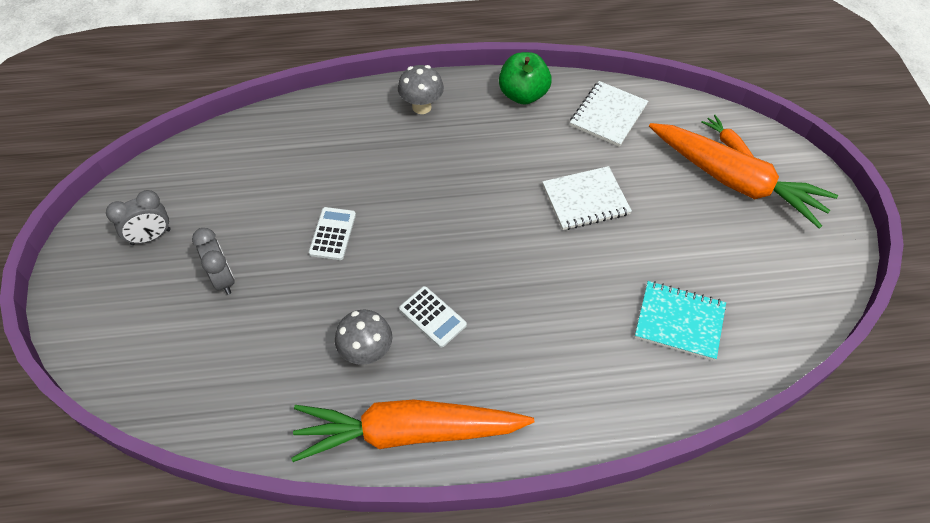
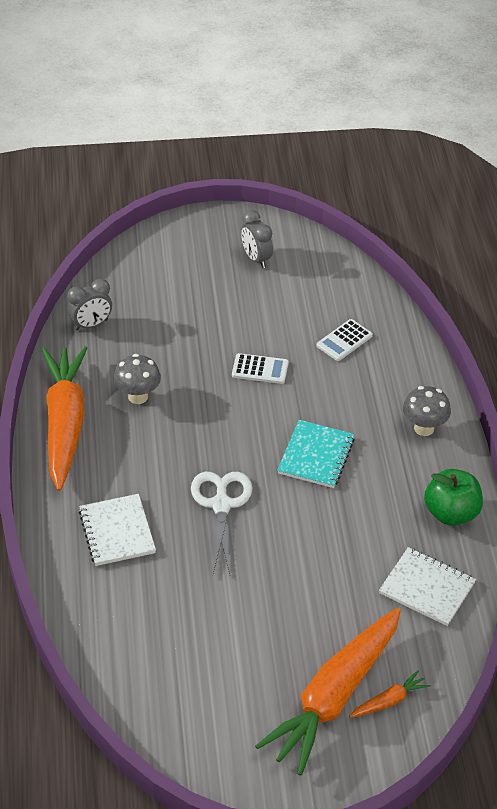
camera: 90 degrees right, 10 degrees down
(223, 279) = (213, 305): grey clock -> grey clock (91, 324)
(432, 317) = (170, 438): white calculator -> white calculator (344, 341)
(526, 267) = (221, 505): none -> white scissors
(585, 200) = (304, 557): white notebook -> white notebook (117, 531)
(679, 321) = (156, 619): turquoise notebook -> turquoise notebook (316, 456)

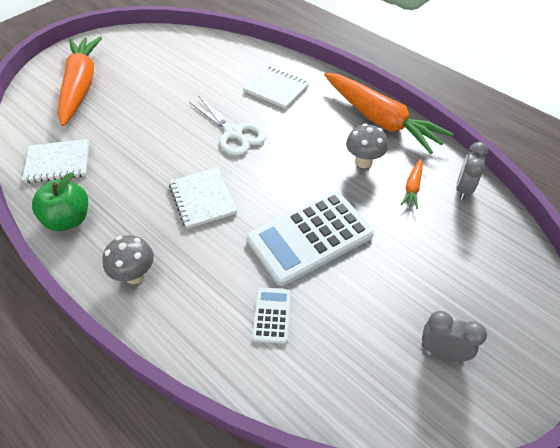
camera: 140 degrees right, 5 degrees up
(260, 369) = (310, 237): white calculator -> white calculator, size x2.16
(316, 456) = (202, 199): turquoise notebook -> white notebook
(389, 701) = (47, 99): orange carrot -> orange carrot (412, 187)

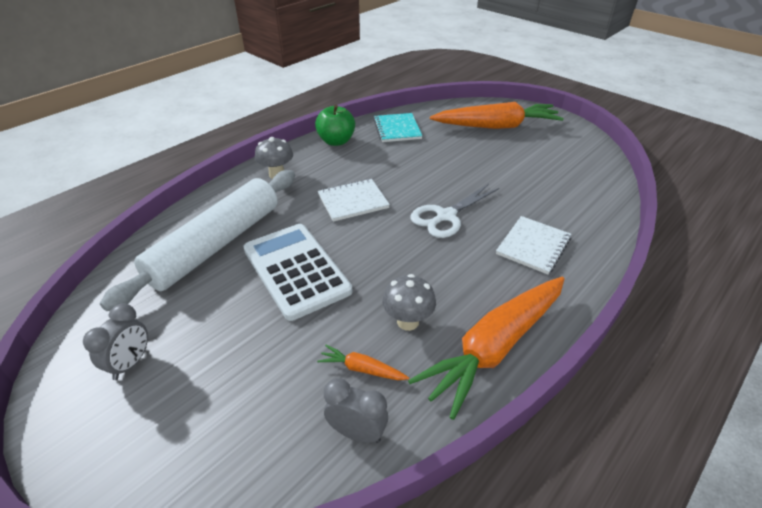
camera: 90 degrees right, 10 degrees down
(58, 162) = (397, 129): white notebook -> turquoise notebook
(272, 315) = (216, 245): white calculator -> white rolling pin

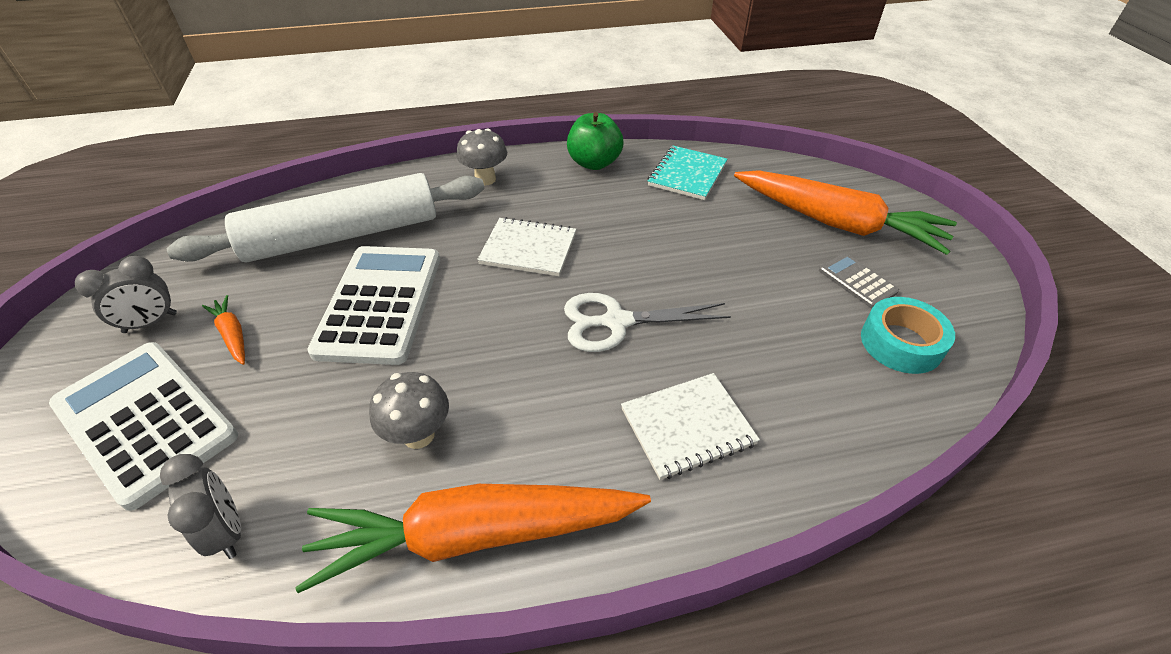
camera: 35 degrees right, 5 degrees up
(213, 416) = (145, 421): none -> white calculator
(362, 369) = (312, 461): orange carrot -> orange carrot (232, 335)
(533, 149) = (857, 281): none -> grey calculator
(578, 168) = (901, 343): none -> turquoise tape

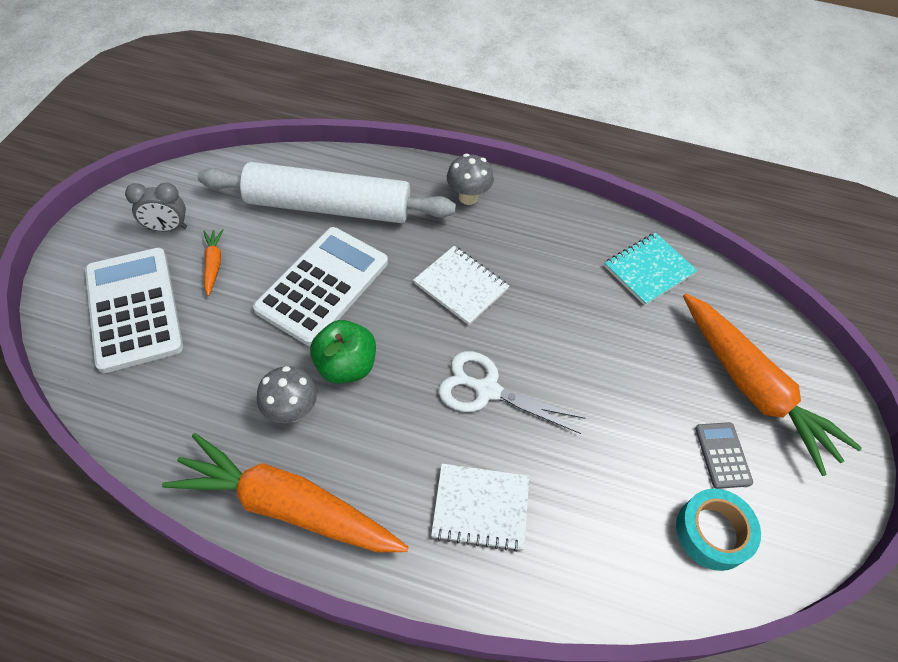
camera: 25 degrees right, 10 degrees up
(227, 531) = (146, 418): grey clock -> none
(594, 163) = (572, 220): green apple -> green apple (346, 366)

